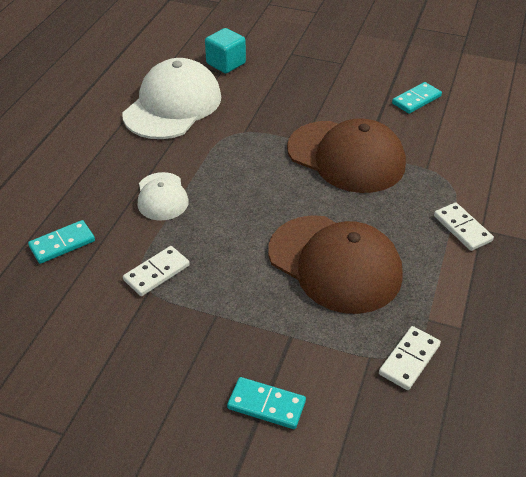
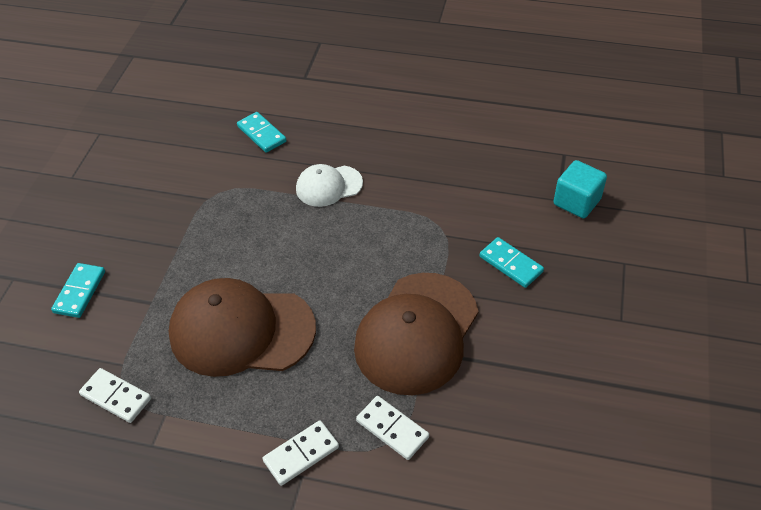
camera: 85 degrees right, 5 degrees up
(157, 273) = (228, 200): white domino -> white domino (392, 429)
(173, 105) = (478, 169): white cap -> none
(335, 263) = (241, 331): brown cap -> brown cap turned 60 degrees clockwise
(416, 100) = (557, 409): turquoise domino -> turquoise domino (510, 264)

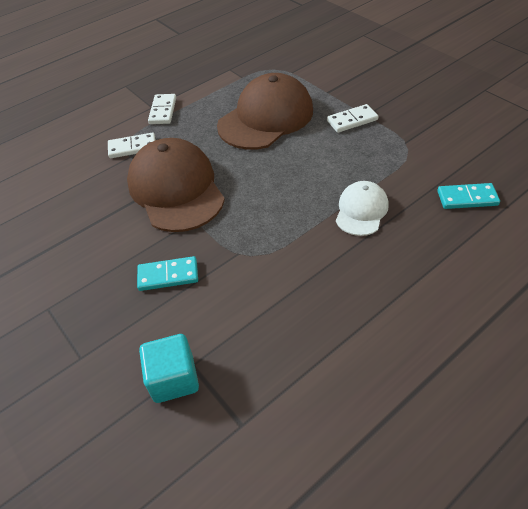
camera: 130 degrees right, 0 degrees up
(80, 292) = (363, 70): turquoise domino -> none
(116, 397) = (272, 65): white domino -> white domino (352, 120)

